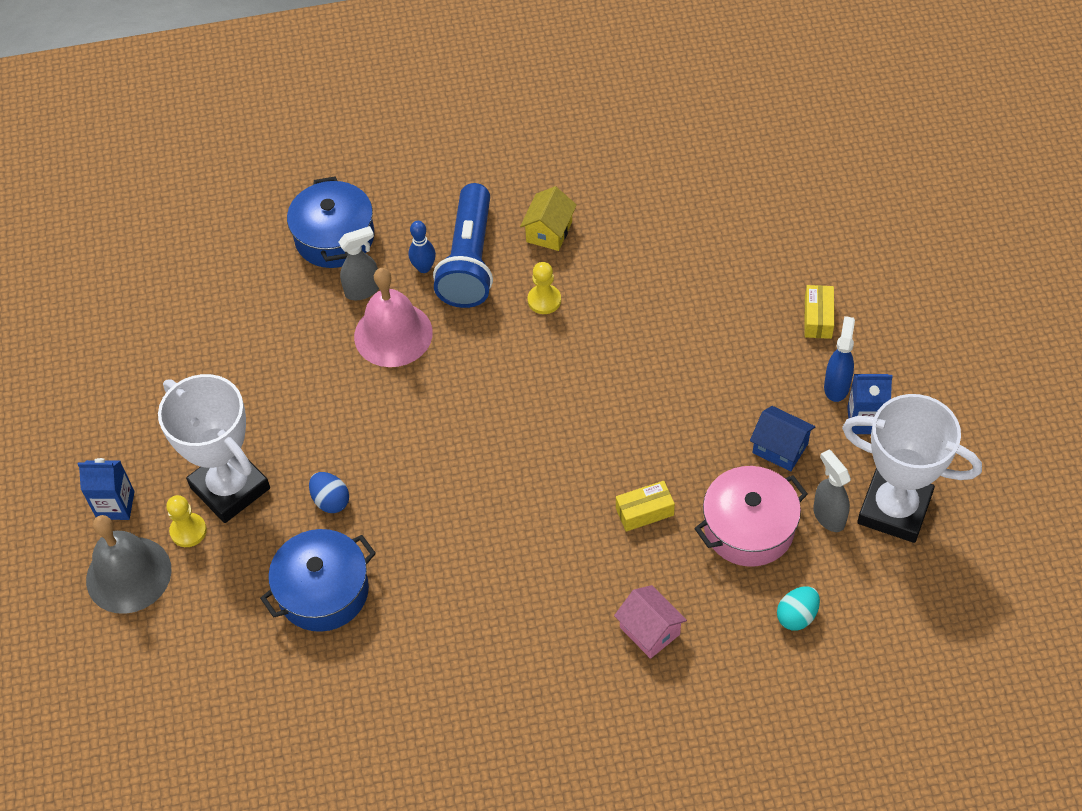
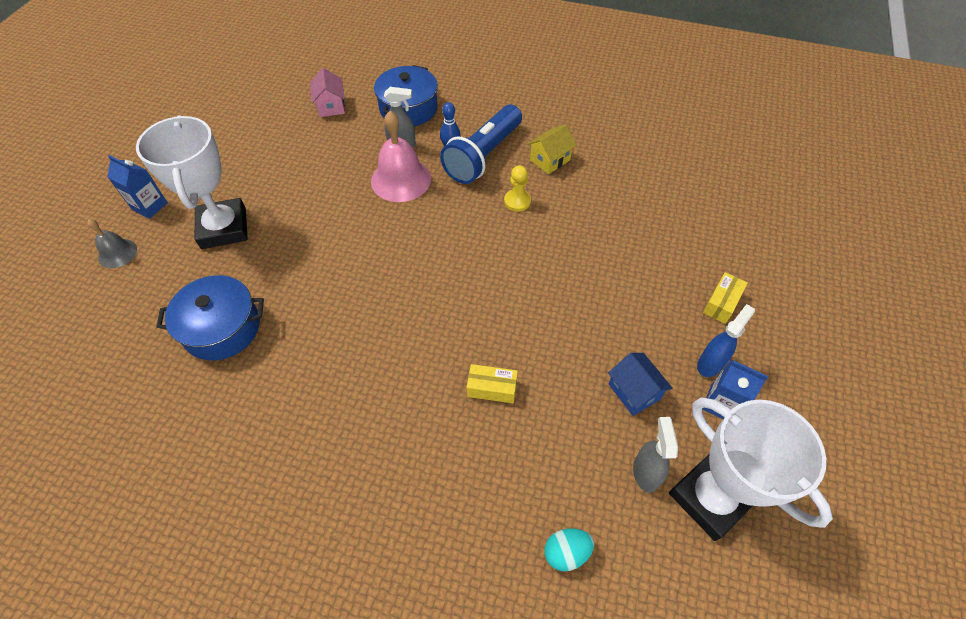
camera: 25 degrees right, 0 degrees up
(128, 574) = (117, 253): grey bell -> grey bell, size x0.56
(188, 531) = (176, 243): yellow pawn -> none
(331, 501) = (277, 267): blue egg -> none
(649, 631) = (432, 493): pink house -> pink house (331, 106)
(749, 528) = (569, 446): pink pot -> none

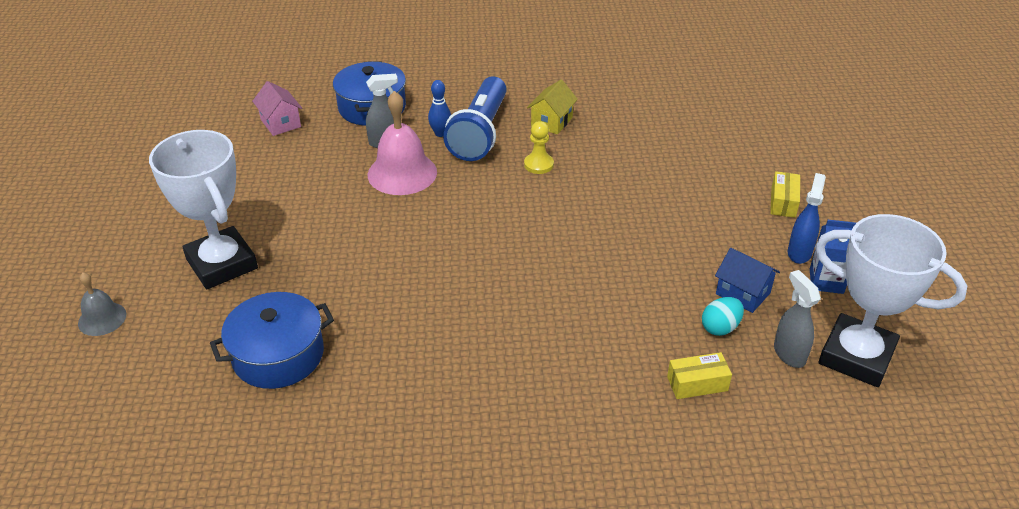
camera: 20 degrees left, 15 degrees down
(150, 206) = (115, 264): blue carton -> none
(492, 388) = (605, 328): yellow box -> yellow box (697, 383)
(566, 552) = (752, 438): turquoise egg -> turquoise egg (720, 328)

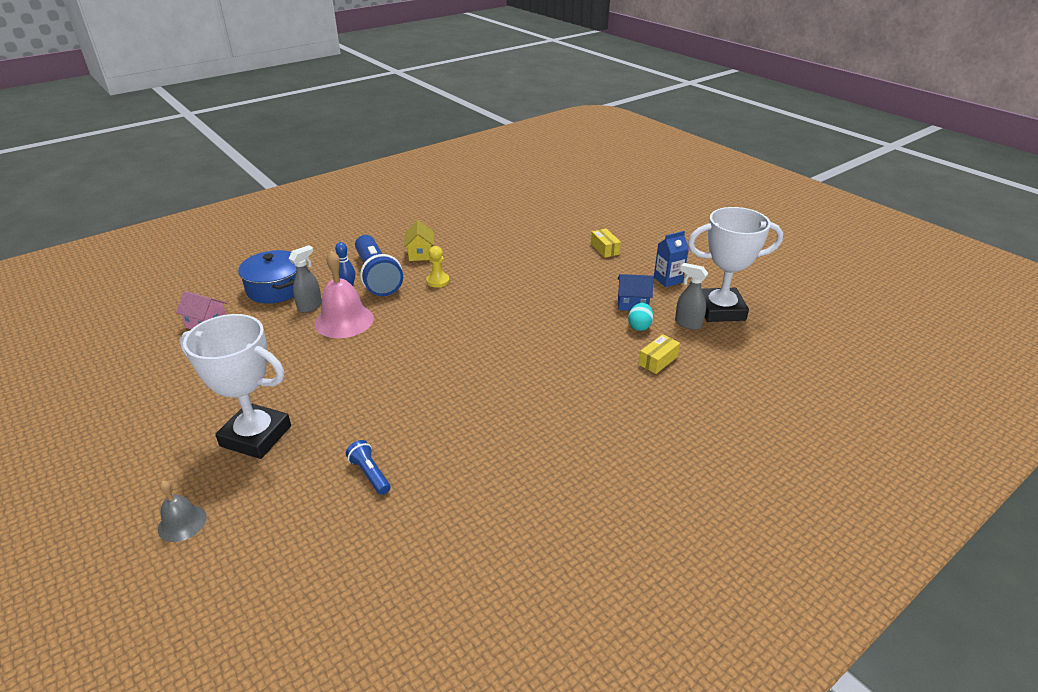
camera: 35 degrees left, 5 degrees down
(278, 355) = (370, 474): blue pot -> blue flashlight
(799, 252) = (640, 271): blue spray bottle -> none

